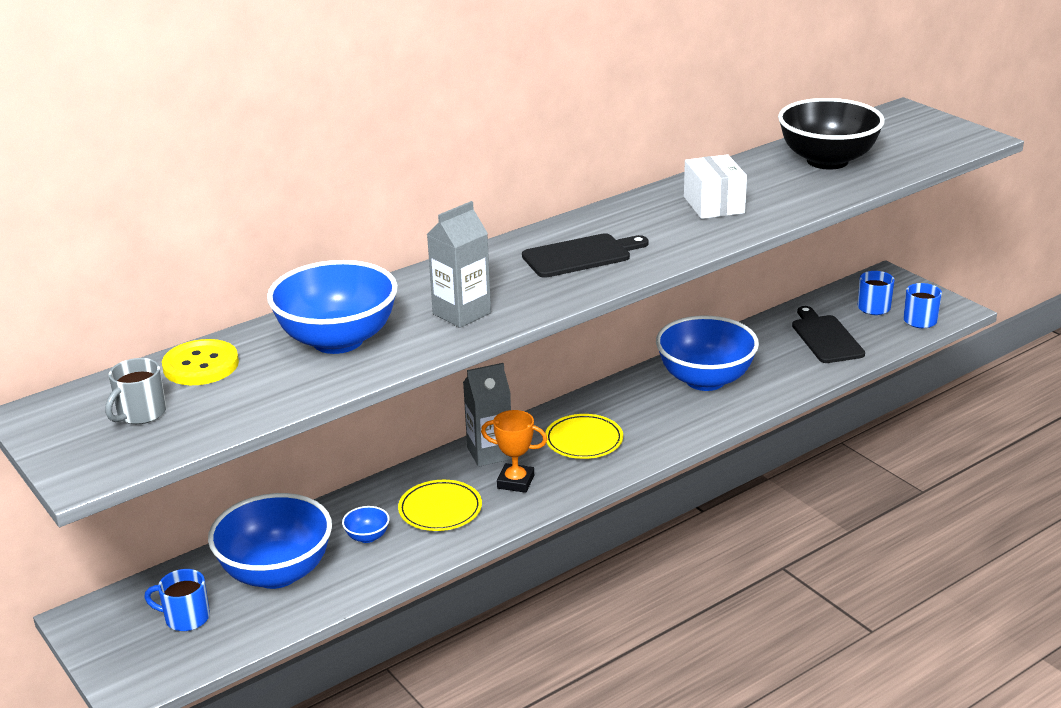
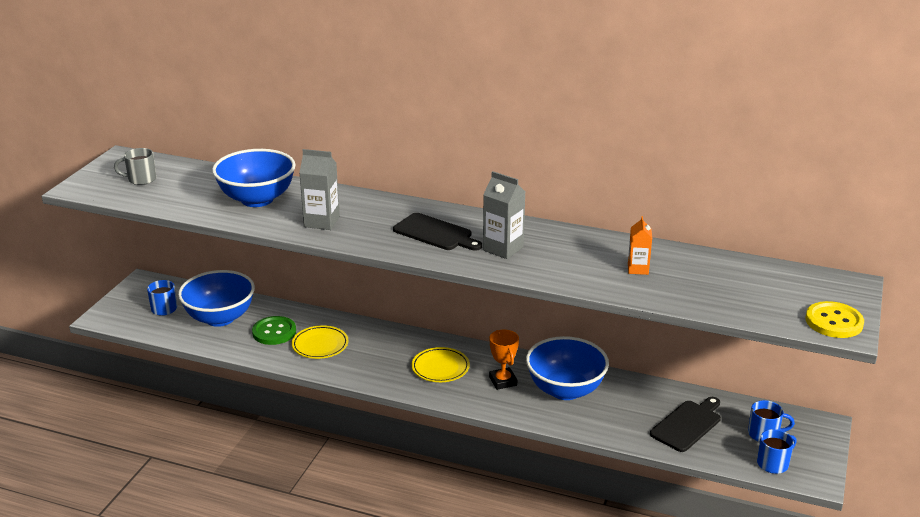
camera: 55 degrees right, 0 degrees up
(201, 365) = (199, 175): yellow button -> yellow button (834, 322)
(367, 537) = (274, 332): blue bowl -> green button
(489, 453) = (393, 339): grey carton -> grey carton (503, 249)
(515, 482) = (371, 360): orange trophy -> orange trophy (503, 381)
(713, 205) = (566, 255): white box -> none
(780, 182) = (638, 269): none -> orange carton
(827, 161) = (702, 277): black bowl -> none

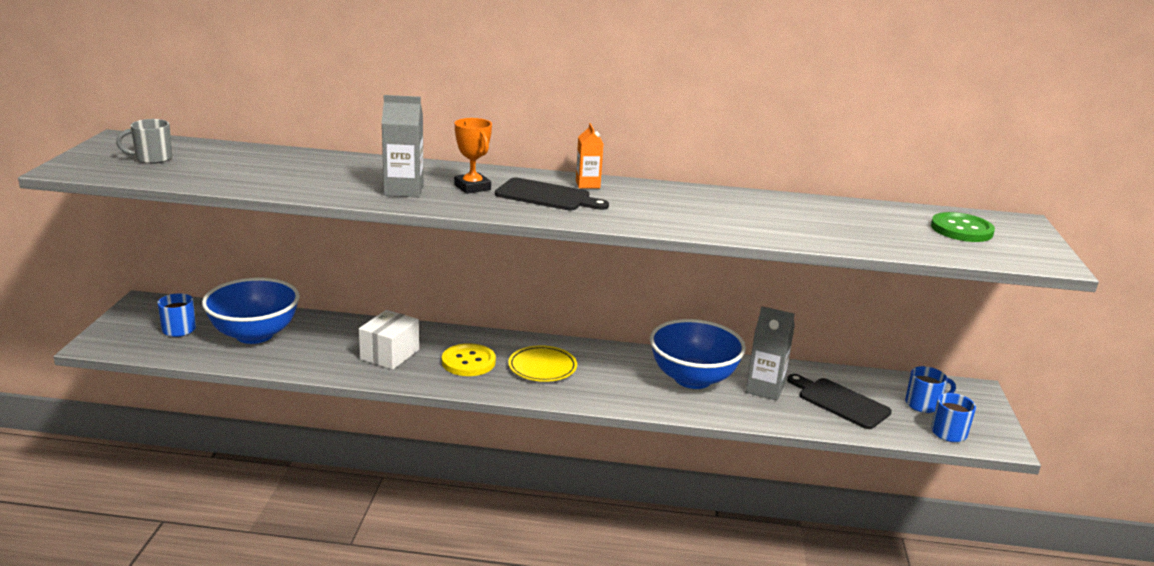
camera: 15 degrees left, 5 degrees down
(257, 199) = (312, 172): blue bowl -> none
(274, 332) = (328, 345): green button -> green button (961, 230)
(320, 345) = (390, 354): yellow plate -> white box
(503, 249) = (633, 207): grey carton -> grey carton (765, 389)
(503, 381) = (619, 375): orange trophy -> orange trophy (472, 187)
(638, 269) = (794, 218): orange carton -> orange carton (587, 184)
(687, 424) = (840, 402): black cutting board -> black cutting board turned 75 degrees counterclockwise
(834, 322) = (1031, 254): yellow button -> yellow button (468, 362)

